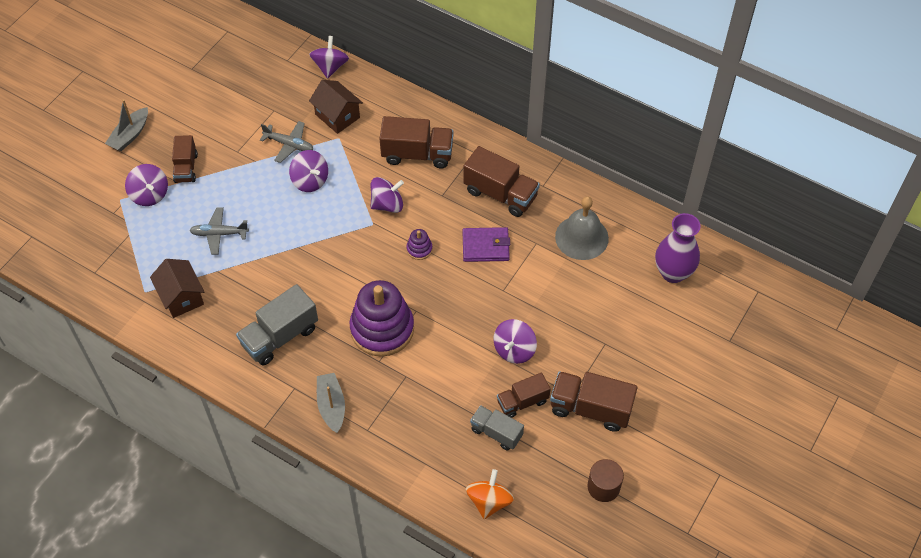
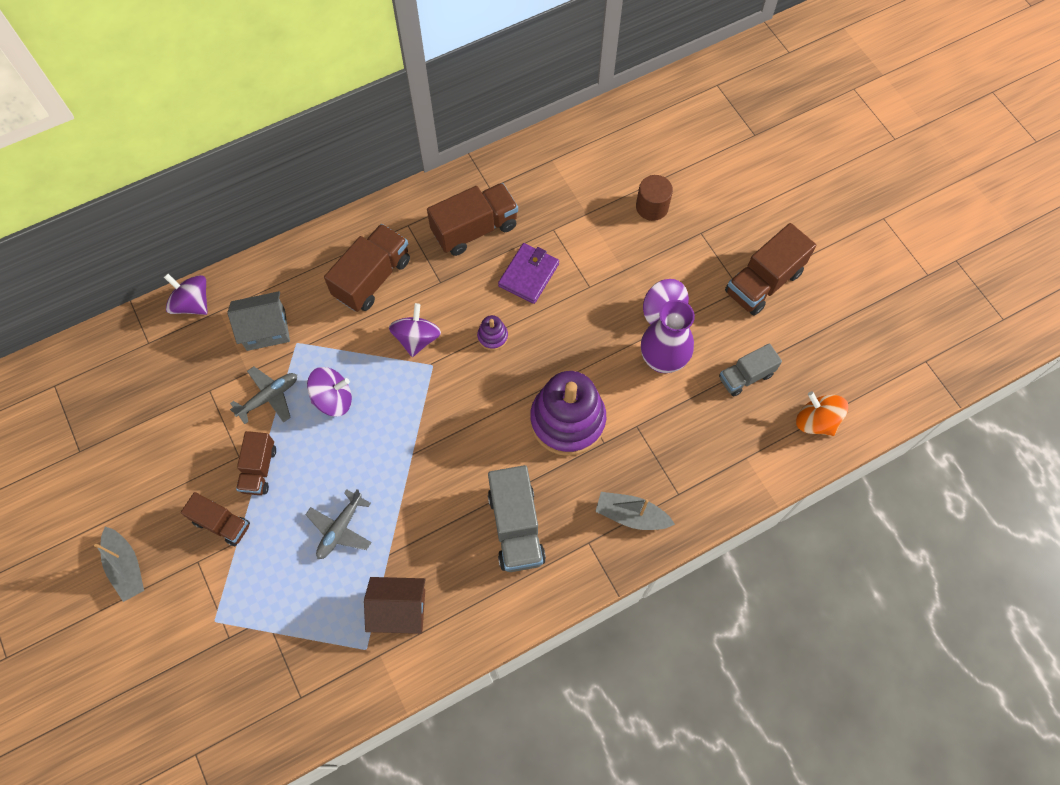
camera: 60 degrees left, 10 degrees up
(150, 194) = (231, 582): purple spinning top -> none
(337, 116) = (266, 329): brown house -> grey house
(522, 402) = (724, 336): brown truck -> brown truck (259, 469)
(581, 237) = (571, 188): grey bell -> none
(603, 487) = (849, 316): brown cylinder -> brown cylinder (652, 207)
(673, 272) = (657, 137): purple vase -> purple vase (662, 360)

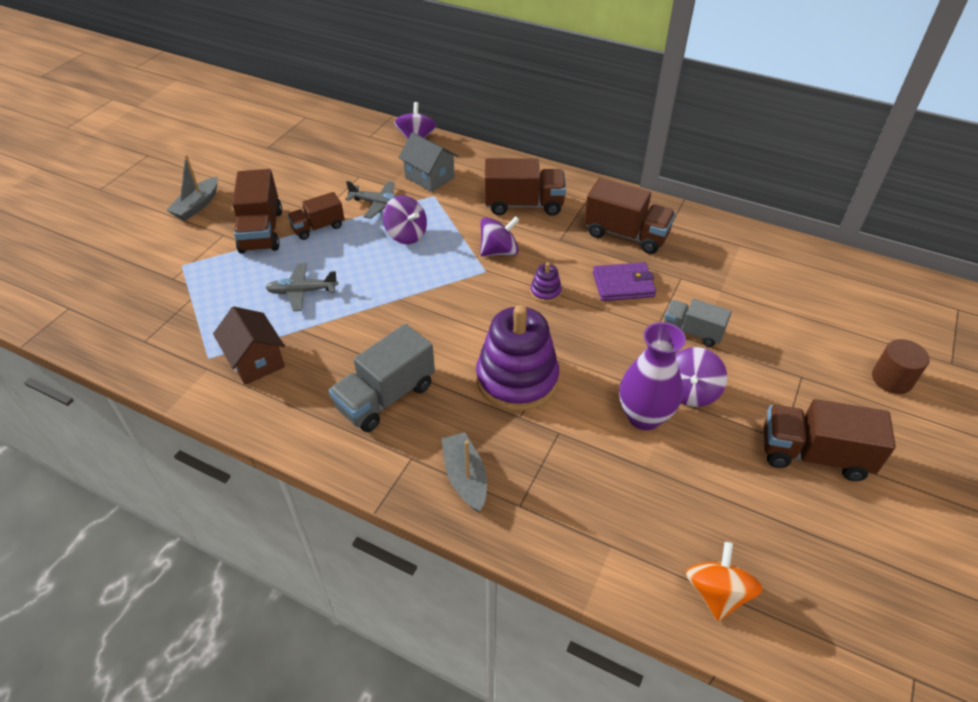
camera: 55 degrees right, 20 degrees down
(222, 523) = (261, 231): brown truck -> brown truck, size x1.59
(652, 207) = (781, 328): brown cylinder -> brown cylinder (892, 379)
(745, 376) = (698, 495): grey truck -> grey truck (692, 332)

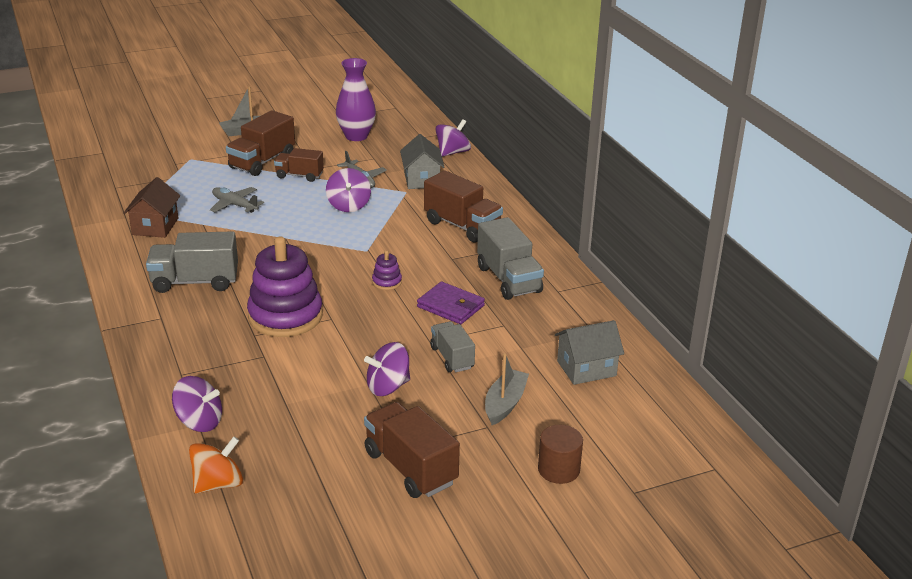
camera: 40 degrees right, 15 degrees down
(465, 477) = (174, 344): grey boat -> grey boat (505, 404)
(499, 251) = (395, 244): purple spinning top -> purple spinning top (199, 422)
(626, 234) = (508, 279): brown truck -> grey truck
(644, 416) = (331, 380): purple vase -> purple vase (356, 136)
(782, 280) = (586, 368): none -> grey house

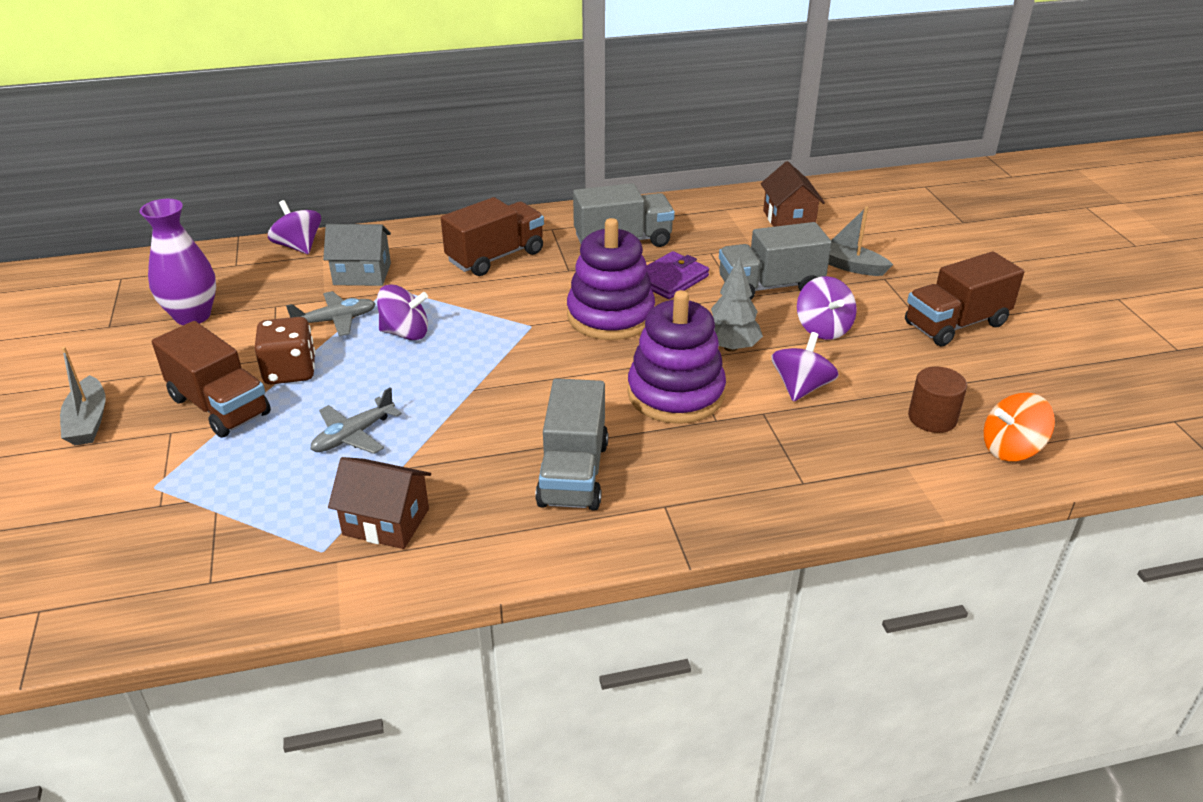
camera: 80 degrees left, 5 degrees up
(199, 422) = (902, 464): purple spinning top -> purple spinning top (801, 387)
(218, 483) = (1011, 449): orange spinning top -> orange spinning top turned 75 degrees counterclockwise
(299, 175) = (290, 371): brown truck -> brown dice
(351, 339) = (730, 347): none -> grey tree
(387, 282) = (610, 316): purple stacking toy -> purple stacking toy, size x2.37
(452, 358) = (770, 287): grey truck -> grey truck, size x1.59
(558, 469) = (941, 250): brown cylinder -> brown cylinder (932, 418)
(586, 368) = (788, 219): grey house -> brown house

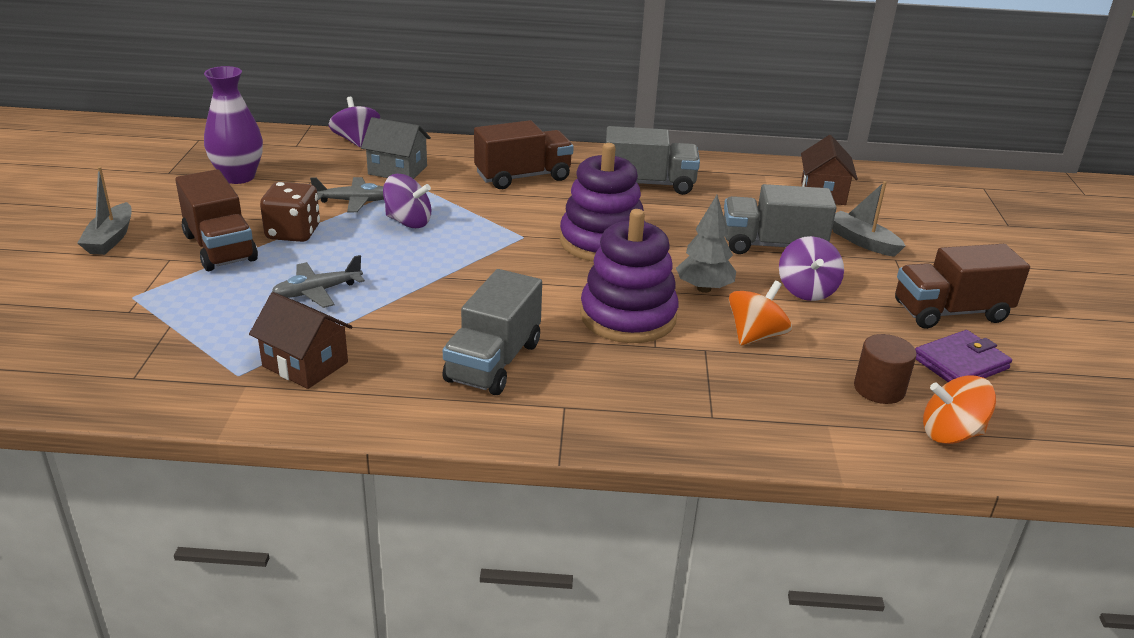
camera: 15 degrees right, 5 degrees down
(670, 279) = (677, 222): purple wallet -> purple wallet (960, 363)
(801, 387) = (755, 336): purple spinning top -> orange spinning top

